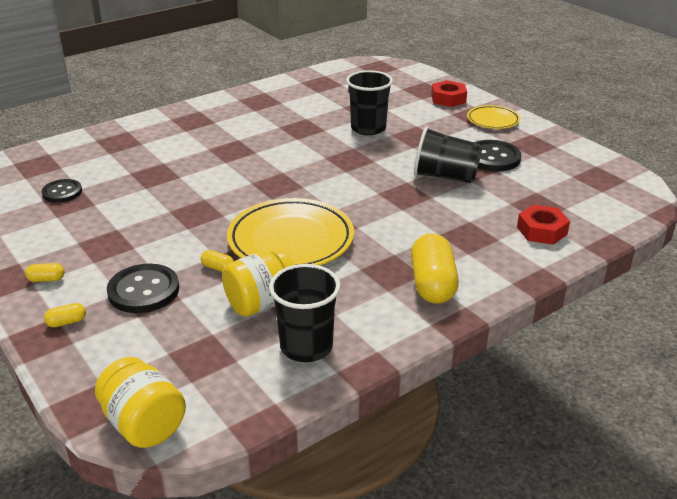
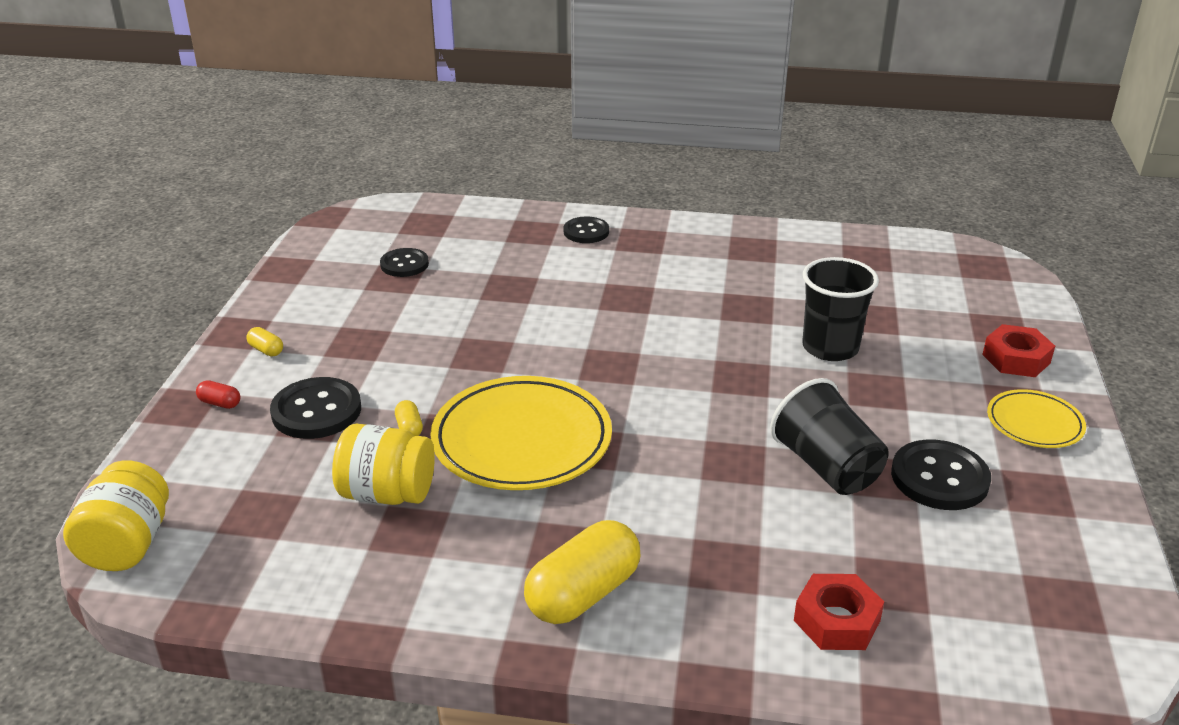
camera: 45 degrees right, 0 degrees up
(67, 322) = (220, 403): yellow capsule -> red capsule
(153, 129) = (586, 232): none -> black button
(306, 346) = (352, 570): black cup -> none

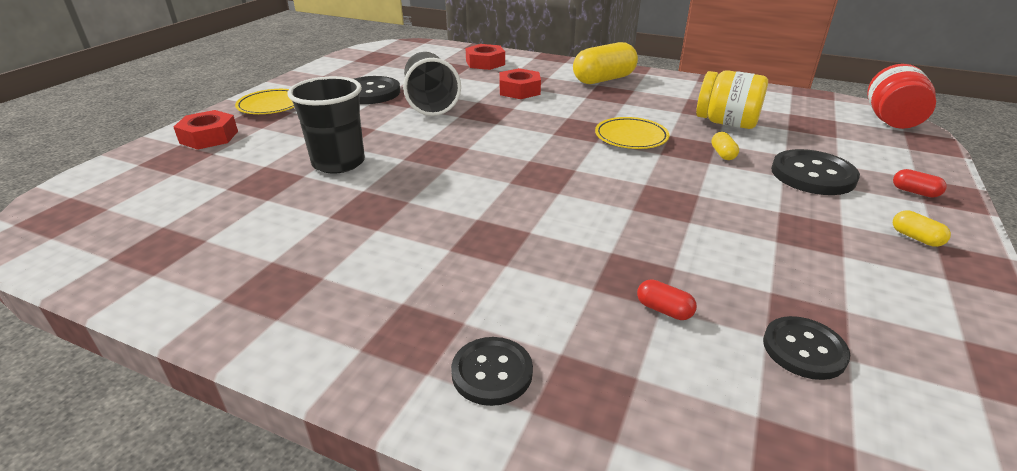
camera: 165 degrees left, 0 degrees up
(127, 544) = (891, 120): yellow jar -> red jar
(489, 272) = (664, 310): none -> red capsule
(522, 440) = (631, 137): yellow plate -> yellow plate, size x0.53
(716, 527) = (519, 90): none -> red nut

